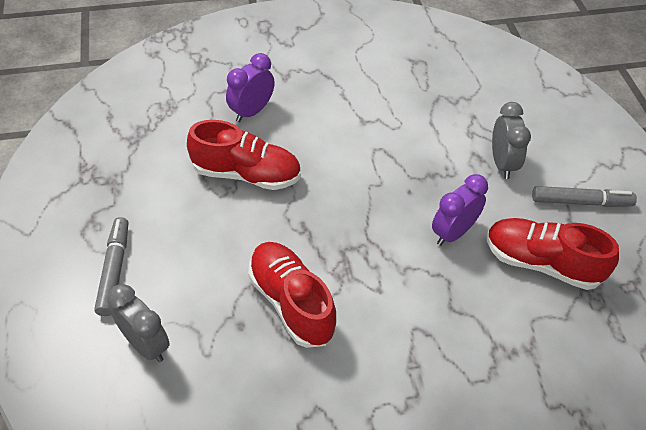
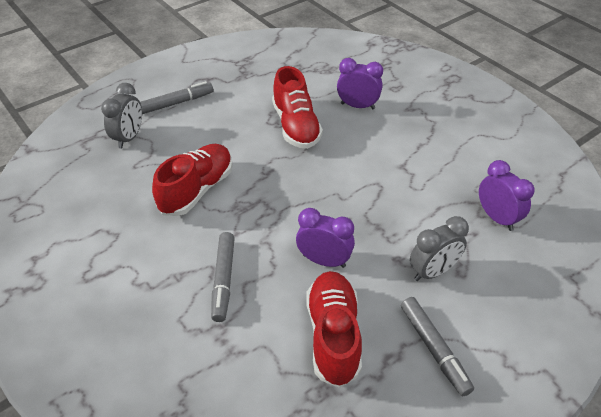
camera: 65 degrees right, 5 degrees down
(438, 324) = (223, 280): none -> grey marker
(464, 94) = (497, 218): none -> purple clock

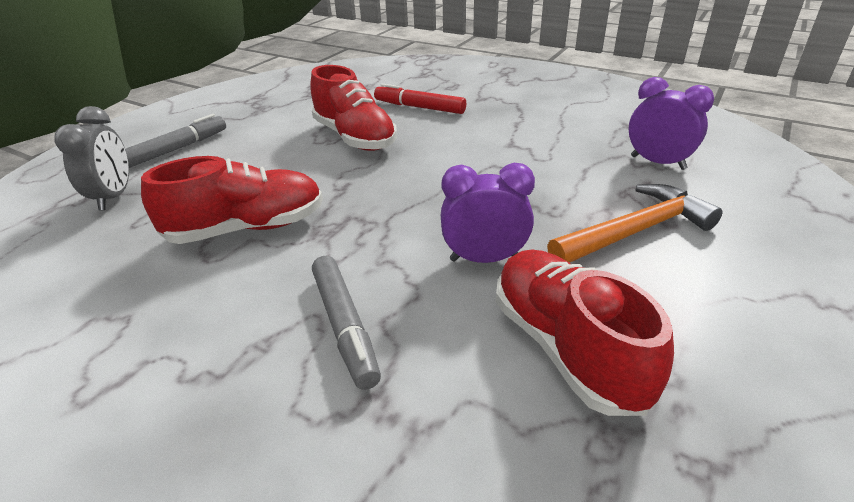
camera: 20 degrees left, 10 degrees down
(197, 190) = (247, 228): red shoe -> red shoe turned 60 degrees clockwise
(357, 106) = (419, 107): purple clock -> red marker
(432, 271) = (635, 231): grey clock -> orange hammer
(434, 349) = (717, 317): grey marker -> none

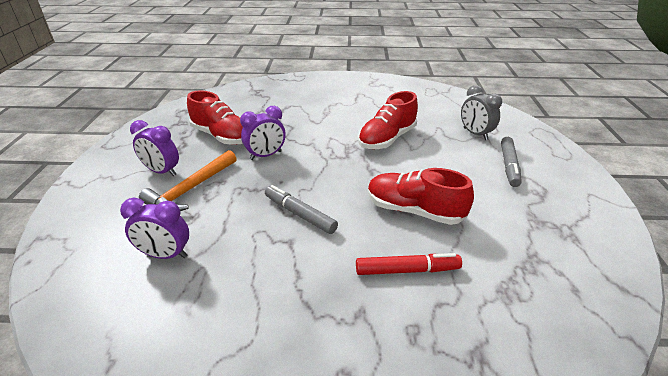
camera: 150 degrees right, 0 degrees up
(345, 326) = (304, 122): grey marker -> grey marker (300, 214)
(702, 282) = (162, 171): none -> purple clock

